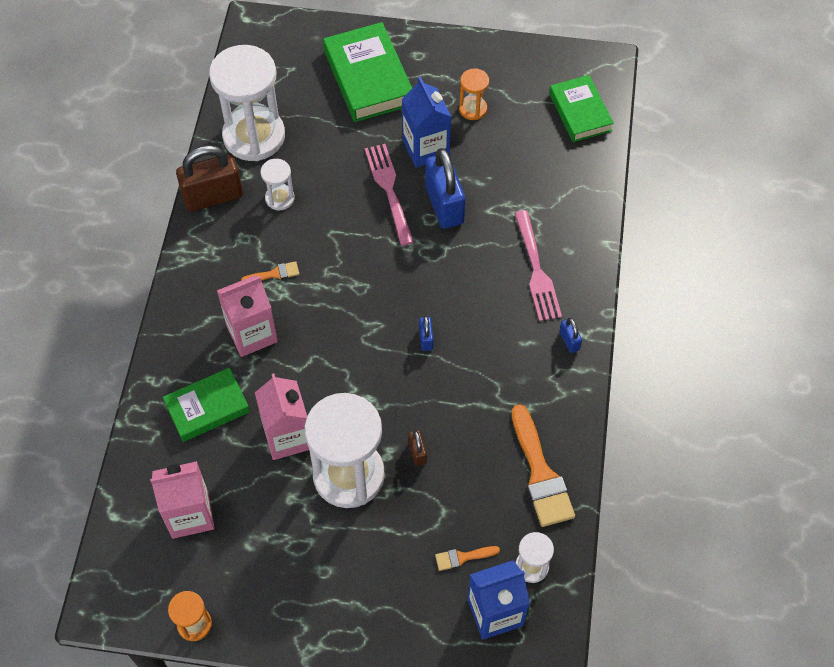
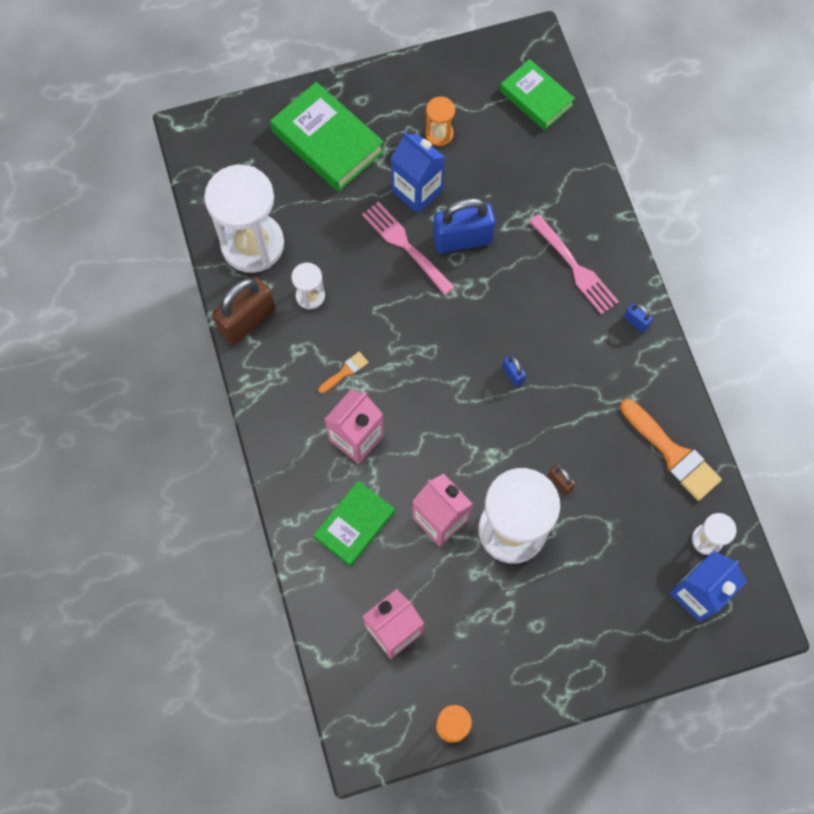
camera: 25 degrees left, 10 degrees up
(444, 205) = (462, 239): blue padlock -> blue padlock turned 60 degrees counterclockwise
(463, 557) = (646, 558): orange brush -> none

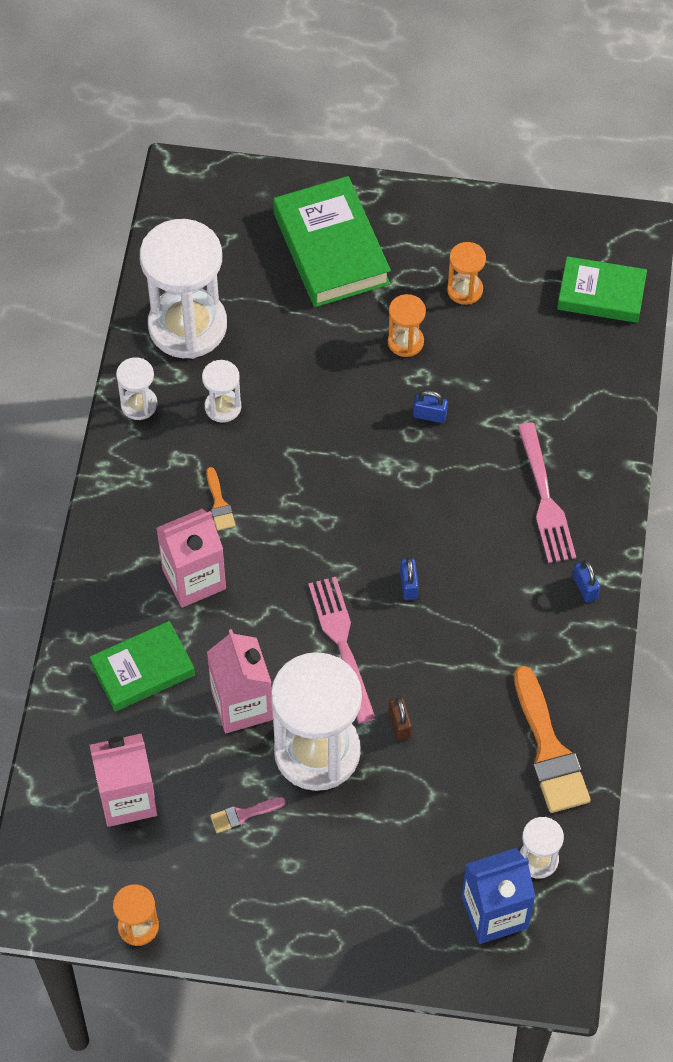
camera: 25 degrees right, 10 degrees down
(247, 320) = (139, 404): brown padlock -> white hourglass
(345, 371) = (219, 503): orange brush -> orange brush turned 90 degrees clockwise
(406, 246) = (360, 397): pink fork -> pink fork (342, 644)
(417, 191) = (405, 342): blue carton -> orange hourglass
(462, 239) = (429, 415): blue padlock -> blue padlock, size x0.45
(484, 603) = (243, 815): none -> pink brush
(536, 98) = (601, 294): green book -> green book turned 60 degrees counterclockwise

